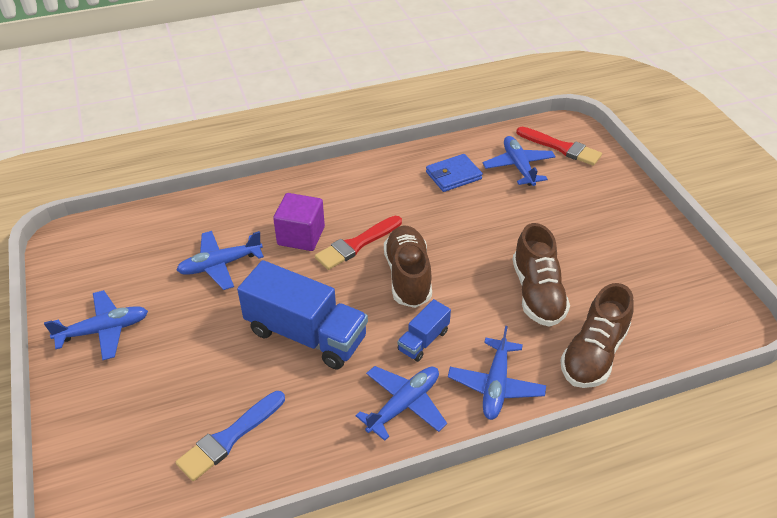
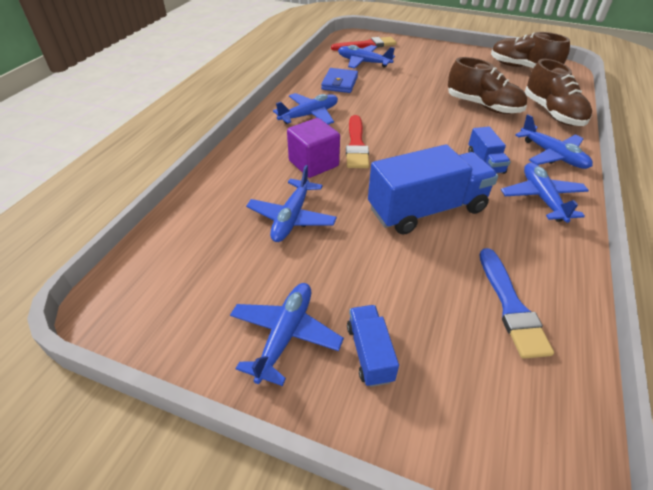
camera: 50 degrees left, 0 degrees up
(120, 379) = (369, 353): none -> blue truck
(371, 191) = (309, 115): none -> blue plane
(408, 276) = (415, 140): brown shoe -> brown shoe (522, 68)

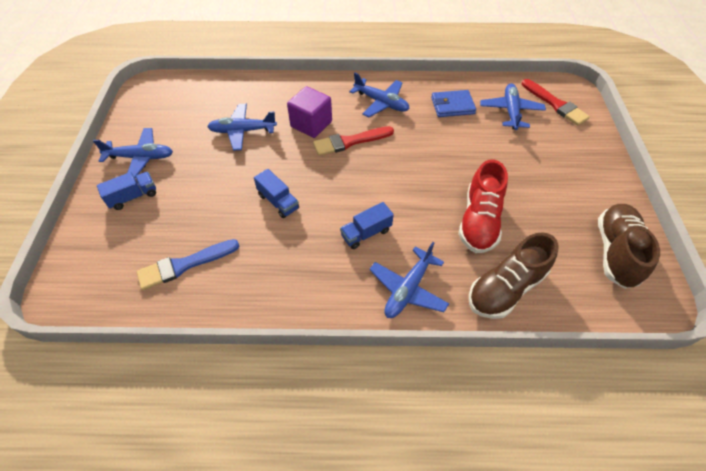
camera: 70 degrees right, 10 degrees up
(426, 209) = (278, 201): blue truck -> blue truck, size x0.49
(483, 106) = (479, 221): brown shoe -> red shoe
(542, 198) = (326, 281): blue plane -> none

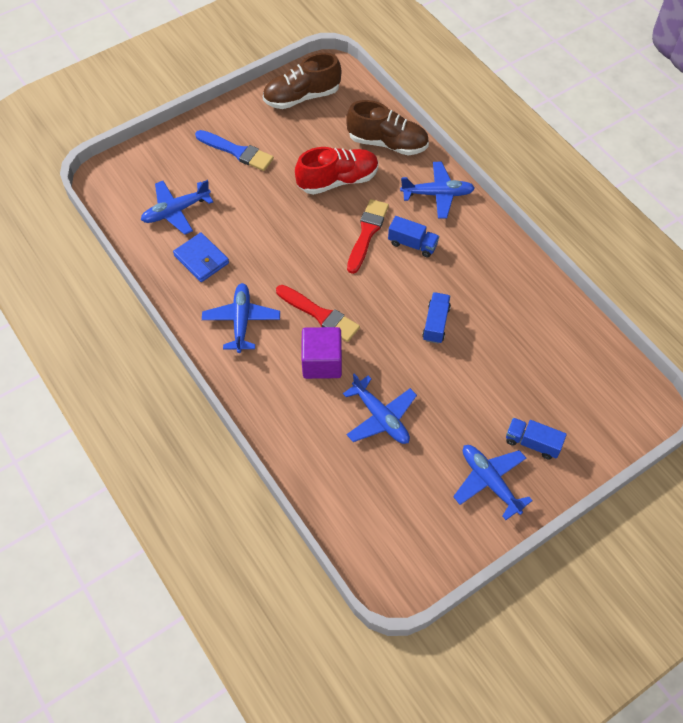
camera: 125 degrees left, 5 degrees up
(184, 265) = (549, 343): blue brush -> blue brush (237, 151)
(555, 104) = (139, 182): red brush -> red brush (367, 233)

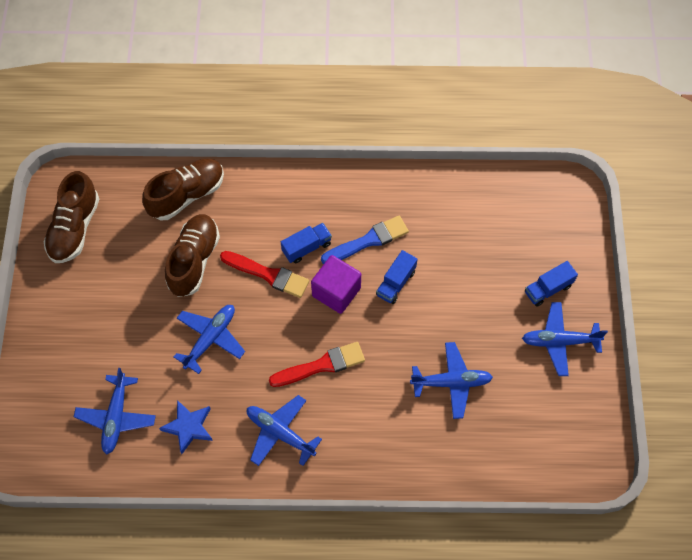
camera: 55 degrees left, 5 degrees up
(201, 259) = (188, 427): blue wallet -> blue star
(237, 151) = (91, 322): blue brush -> blue brush (368, 241)
(322, 362) = (369, 394): purple cube -> purple cube (336, 292)
(338, 180) = (194, 261): red shoe -> brown shoe
(367, 233) = (268, 274): red brush -> red brush turned 150 degrees clockwise
(435, 323) = (396, 283): blue truck -> blue truck turned 105 degrees counterclockwise
(437, 194) = (272, 194): blue plane -> blue plane (210, 339)

